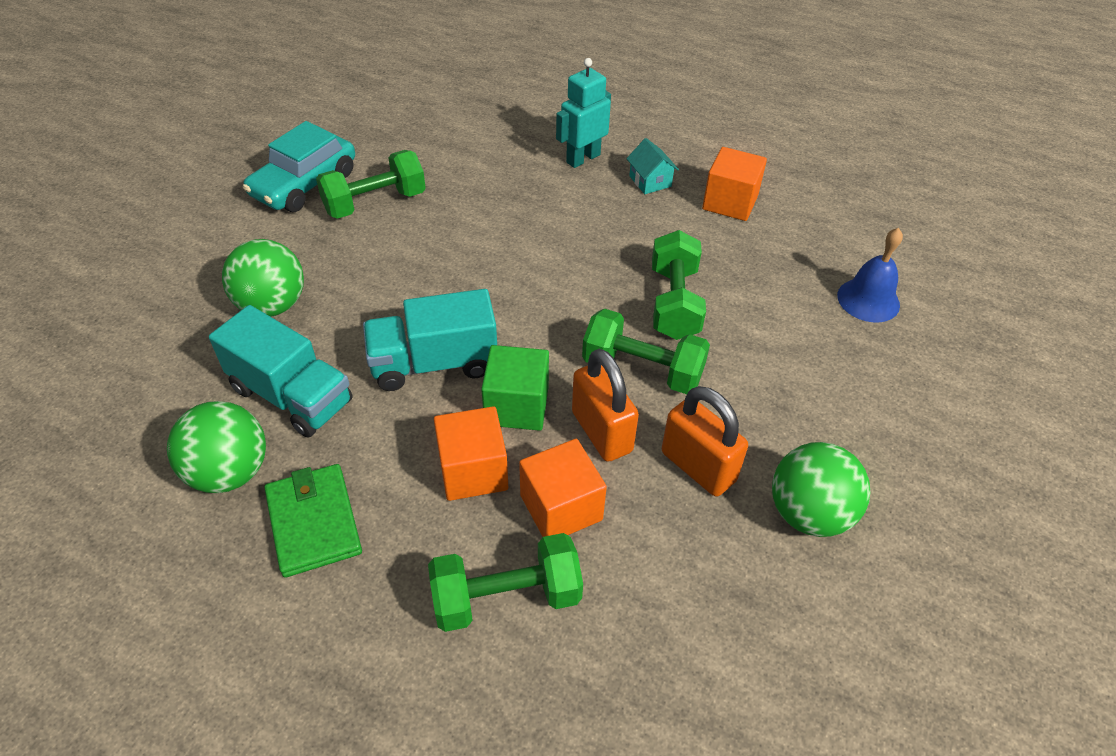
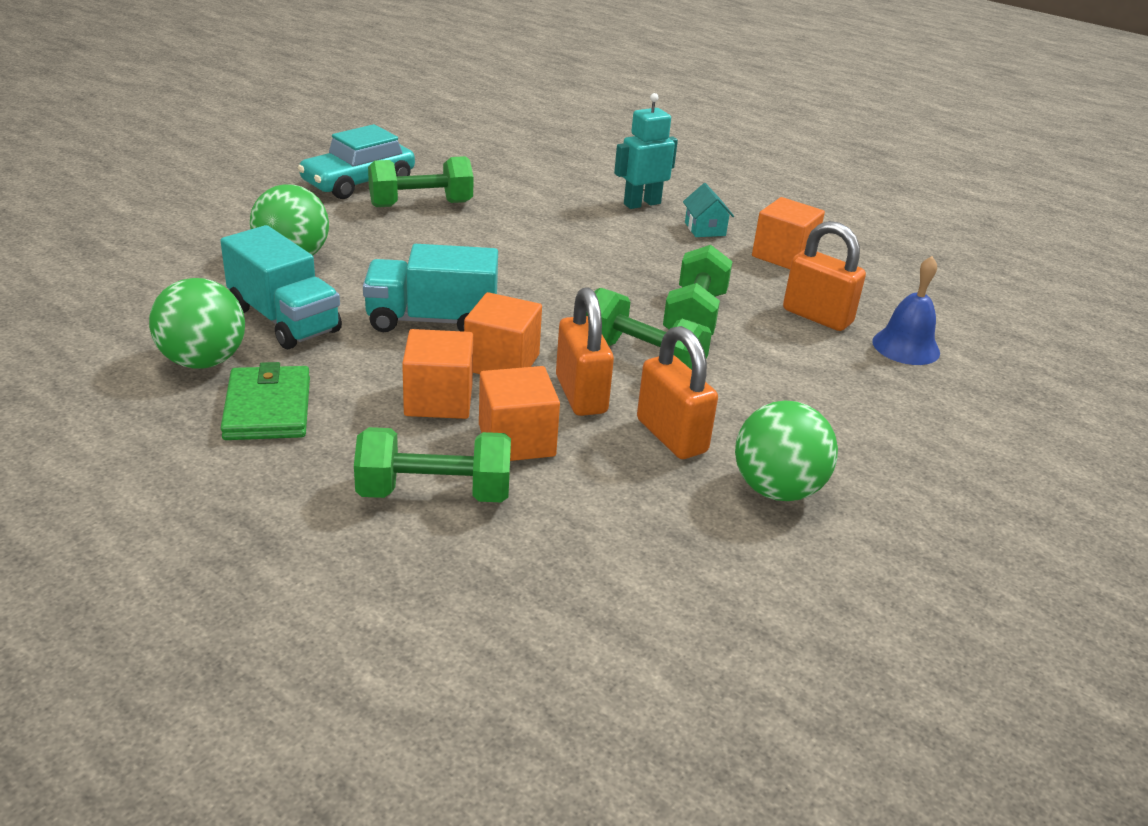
camera: 10 degrees right, 15 degrees down
(516, 406) = (502, 362): green cube -> orange cube
(782, 277) = (817, 316): none -> orange padlock

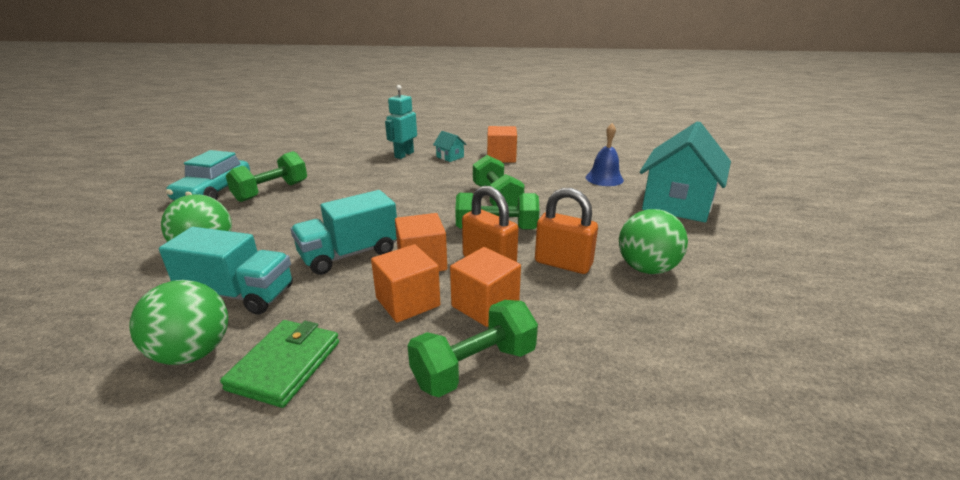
camera: 30 degrees left, 5 degrees down
(267, 408) = (285, 365): green wallet -> green wallet turned 60 degrees clockwise
(817, 316) = (551, 178): orange padlock -> none
(970, 429) = (677, 204): none -> turquoise house

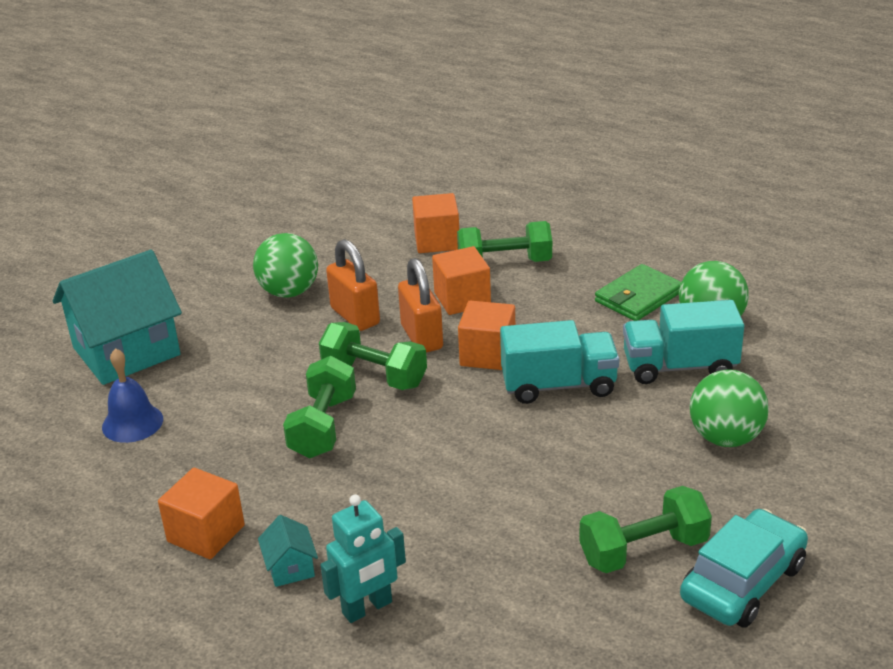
camera: 150 degrees left, 5 degrees up
(238, 294) = (680, 367): turquoise truck -> turquoise truck turned 45 degrees counterclockwise
(408, 302) = (525, 319): orange cube -> orange cube (437, 241)

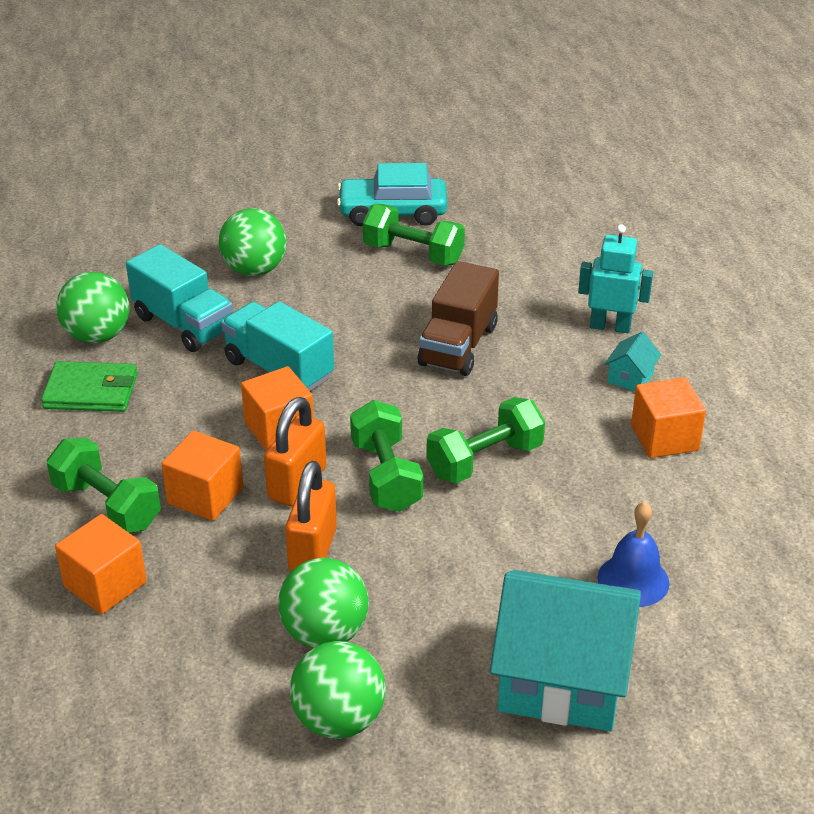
camera: 135 degrees left, 5 degrees up
(230, 271) = (339, 719): none -> green ball
(467, 493) = (458, 345): none -> brown truck

